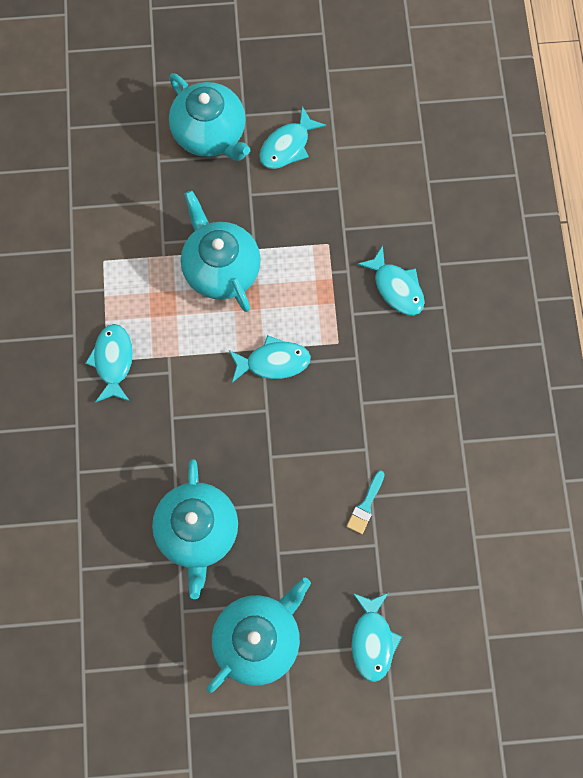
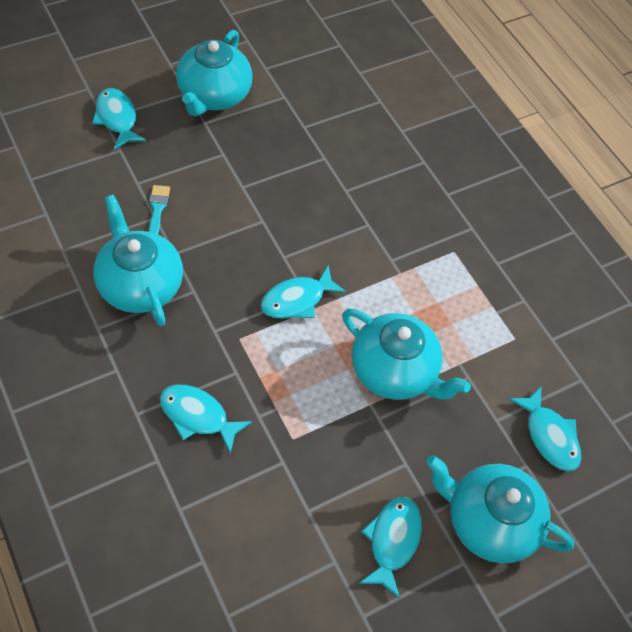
camera: 150 degrees right, 15 degrees down
(113, 361) = (448, 253): turquoise fish -> turquoise fish (549, 436)
(197, 531) = (299, 149): turquoise teapot -> turquoise teapot (140, 285)

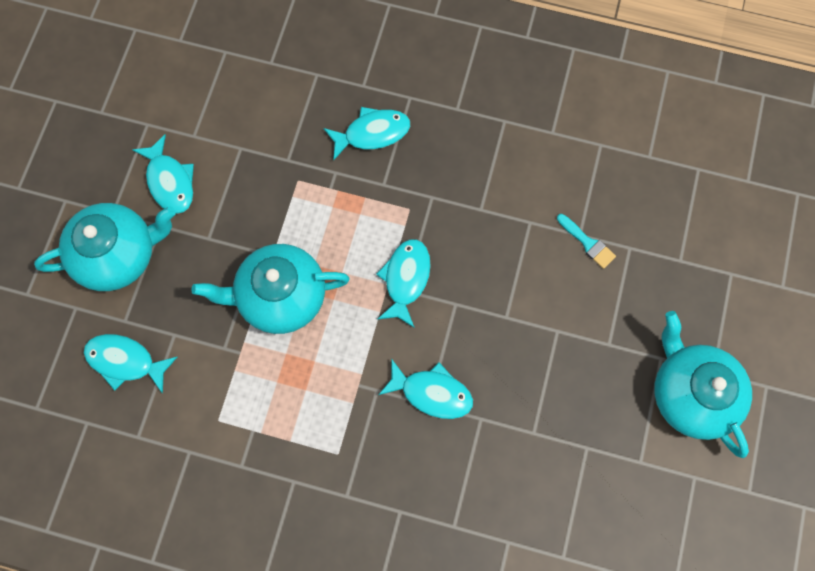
camera: 140 degrees right, 15 degrees up
(117, 119) = (722, 284): turquoise fish -> turquoise fish (431, 393)
(140, 285) = (519, 175): turquoise teapot -> none

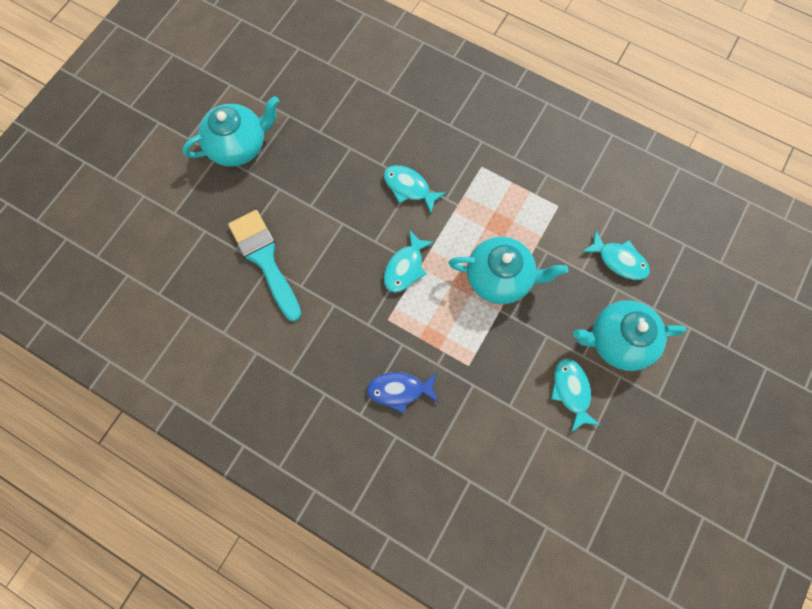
camera: 165 degrees left, 0 degrees up
(372, 133) = (399, 390): turquoise fish -> blue fish
(587, 243) = (265, 259): turquoise brush -> turquoise brush, size x2.31
(691, 394) = (239, 145): turquoise teapot -> turquoise teapot turned 105 degrees counterclockwise

